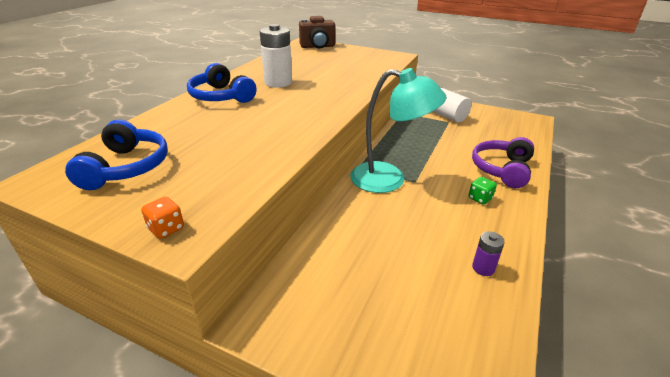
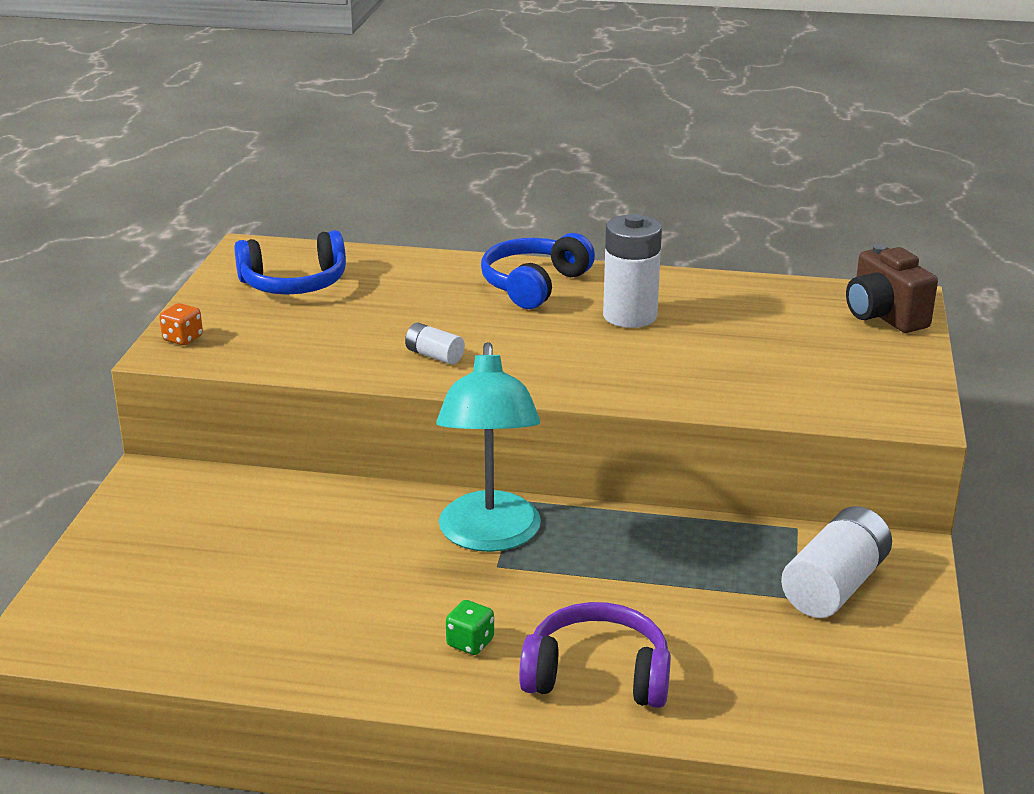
camera: 75 degrees right, 5 degrees down
(282, 131) = (434, 356): none -> white battery
(483, 268) = (277, 644): purple battery -> none

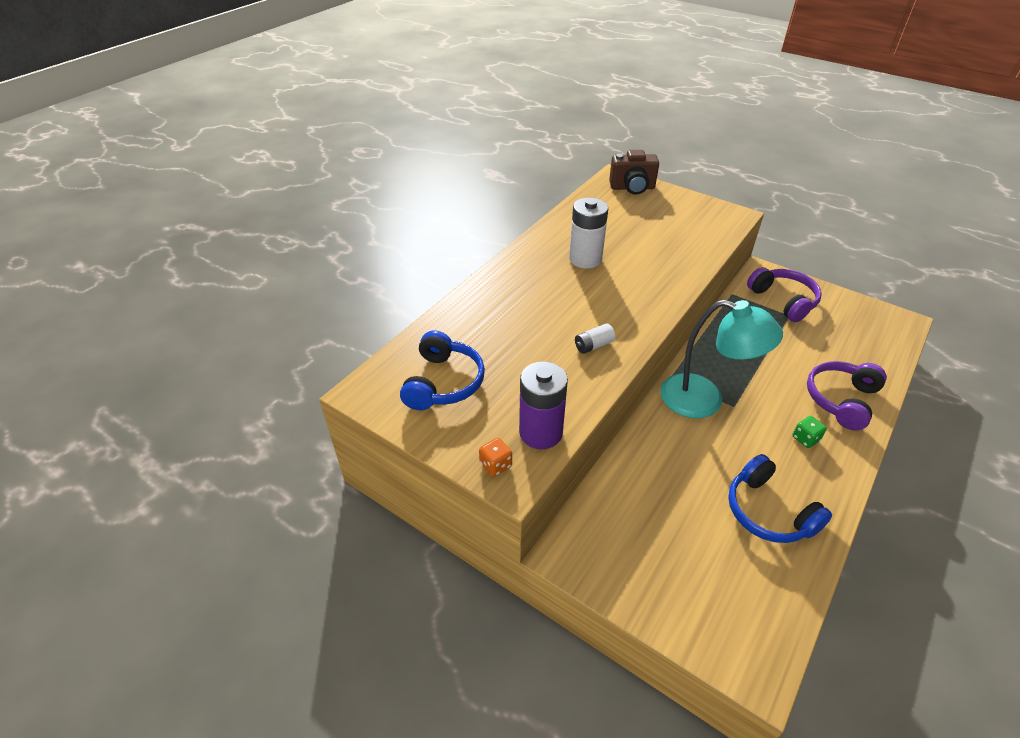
camera: 65 degrees left, 15 degrees up
(248, 353) = (541, 432): none -> purple battery
(534, 285) = (522, 280): blue headphones -> blue headphones (768, 511)
(834, 585) = (783, 300): white battery -> purple headphones

